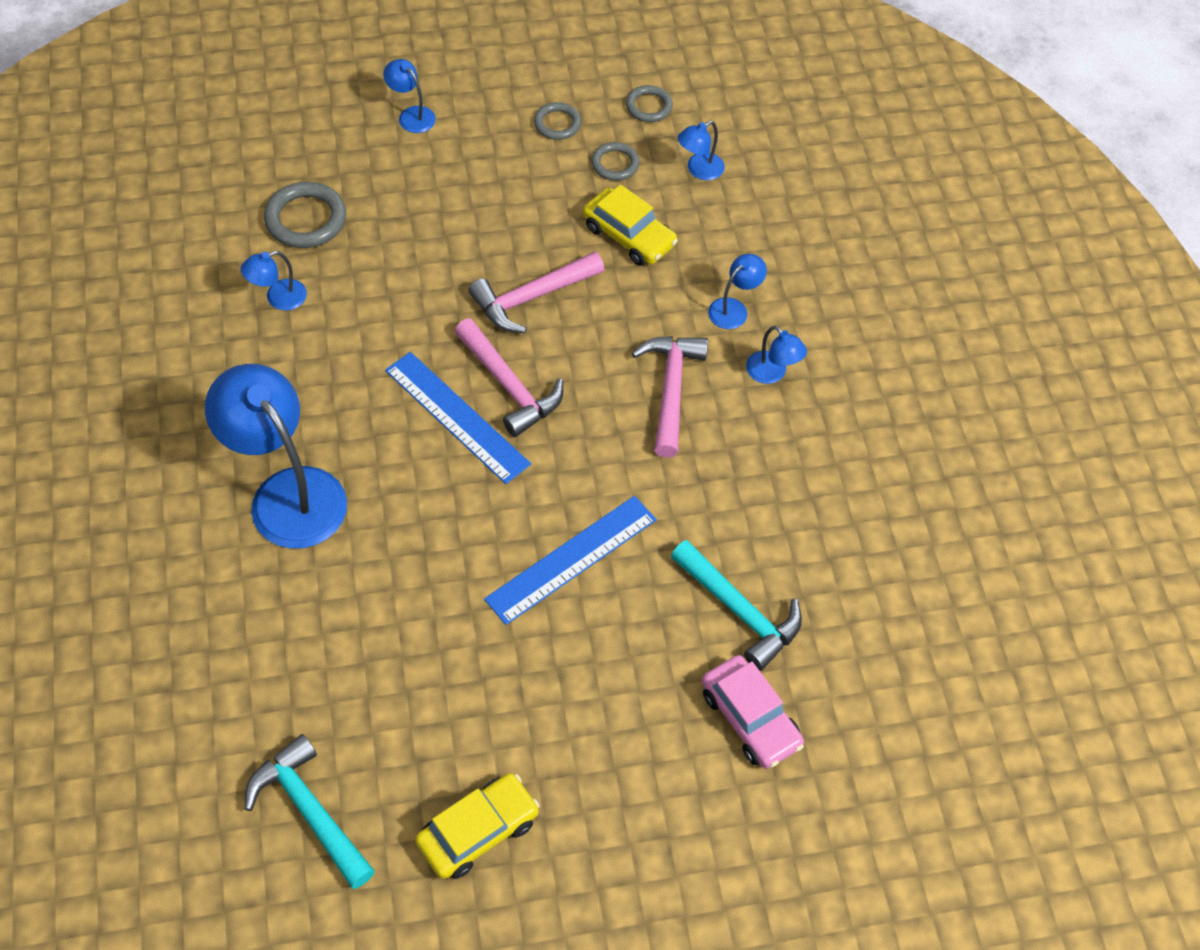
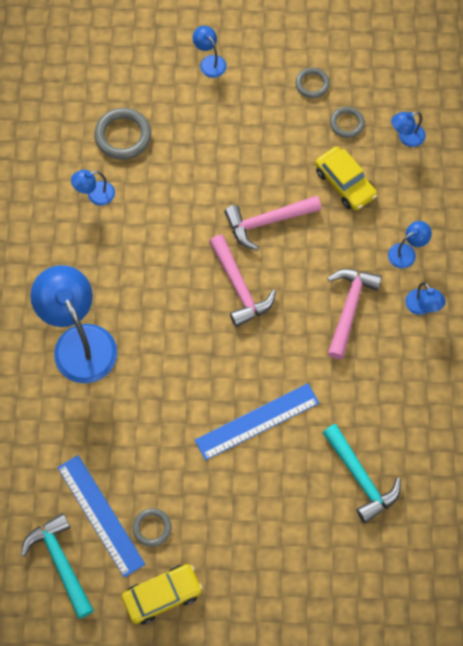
camera: 15 degrees right, 10 degrees up
(456, 417) = (200, 304): blue ruler -> blue ruler (100, 515)
(648, 106) = (381, 79): grey ring -> grey ring (152, 528)
(750, 718) = (351, 553): pink car -> none

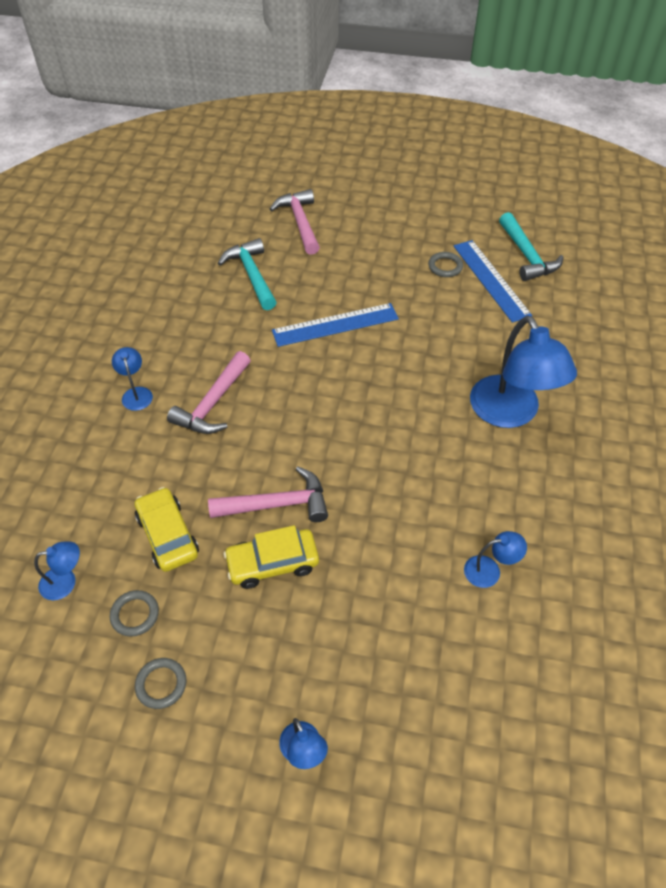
camera: 170 degrees left, 15 degrees down
(123, 136) = (448, 648): grey ring -> none
(162, 595) = (440, 227): yellow car -> yellow car (272, 563)
(239, 287) = (327, 440): pink hammer -> pink hammer (300, 222)
(407, 252) = (128, 447): blue lamp -> none

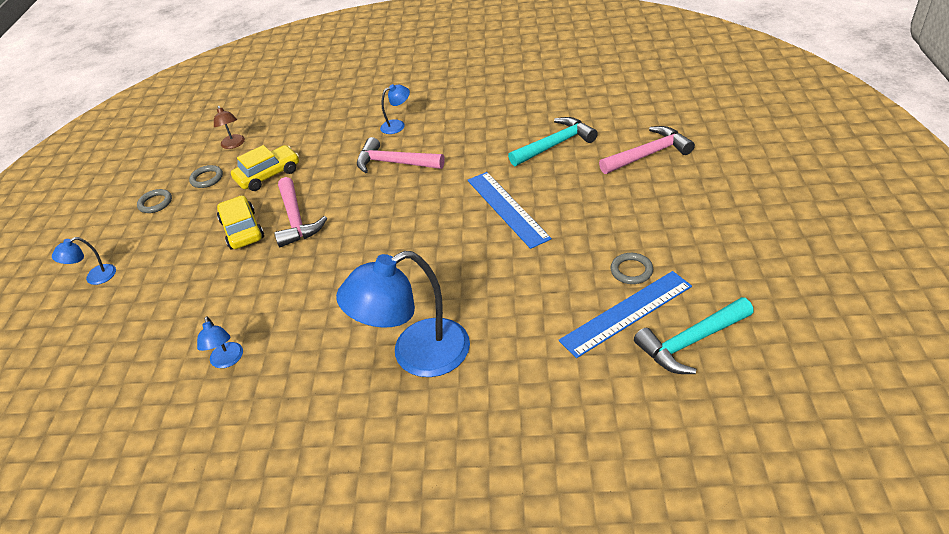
camera: 85 degrees right, 10 degrees down
(65, 582) = (234, 145): blue lamp -> brown lamp

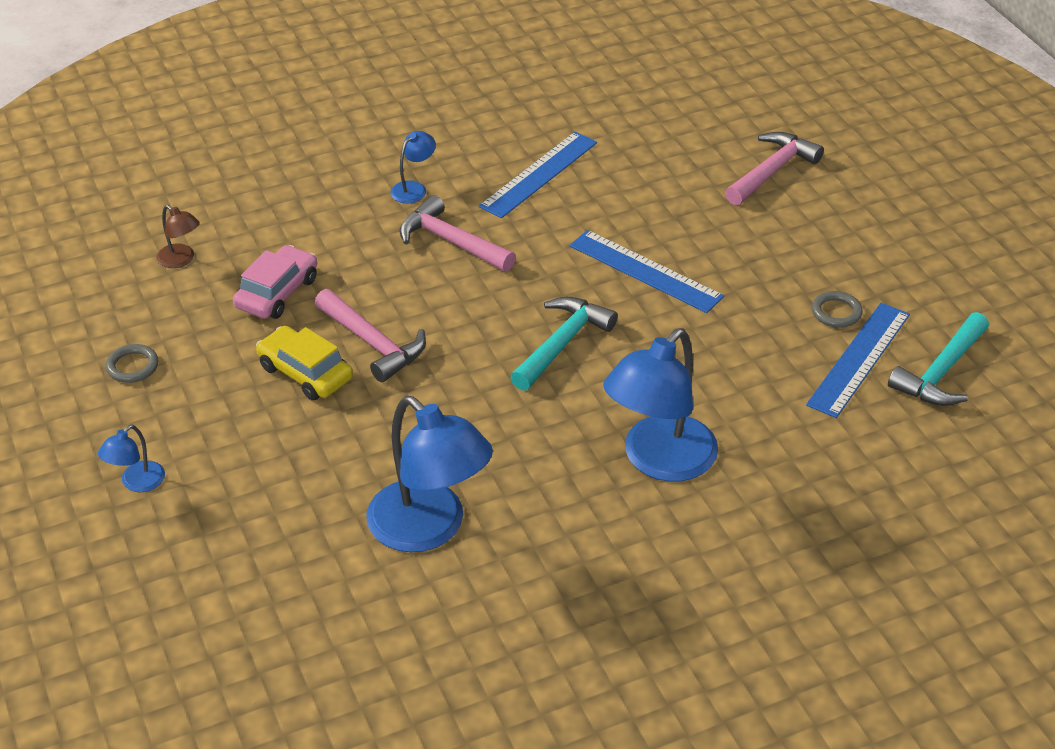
camera: 30 degrees left, 0 degrees up
(207, 178) = (183, 316): grey ring -> none
(227, 361) = (429, 529): blue lamp -> blue lamp, size x2.21
(268, 175) = (277, 293): yellow car -> pink car
(394, 163) = (451, 241): pink hammer -> pink hammer turned 45 degrees clockwise
(482, 129) = (539, 174): none -> blue ruler
(555, 145) = (650, 178): turquoise hammer -> turquoise hammer (562, 344)

